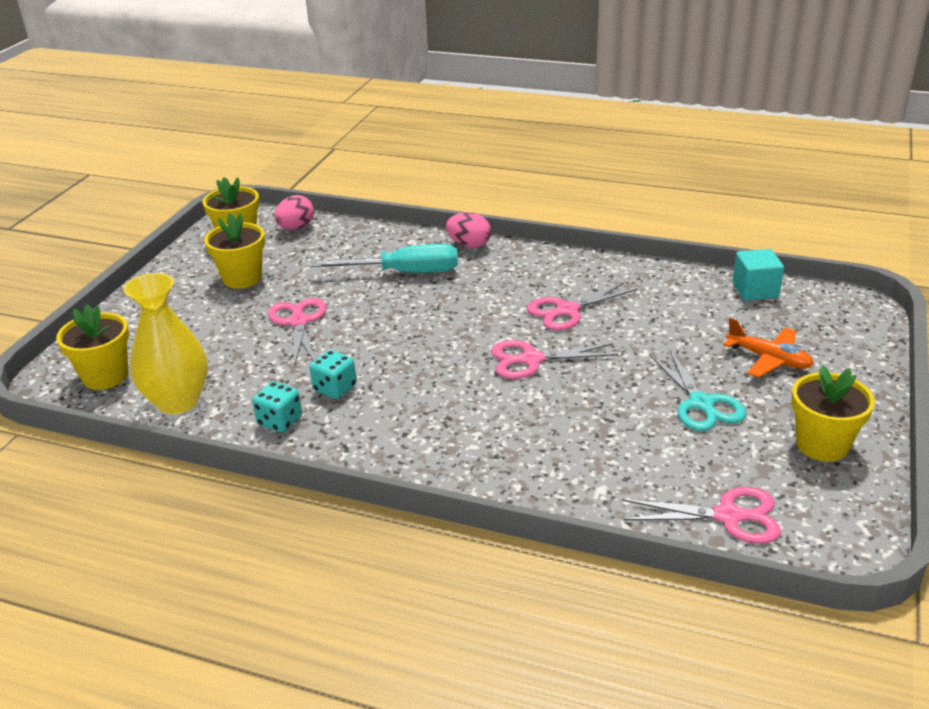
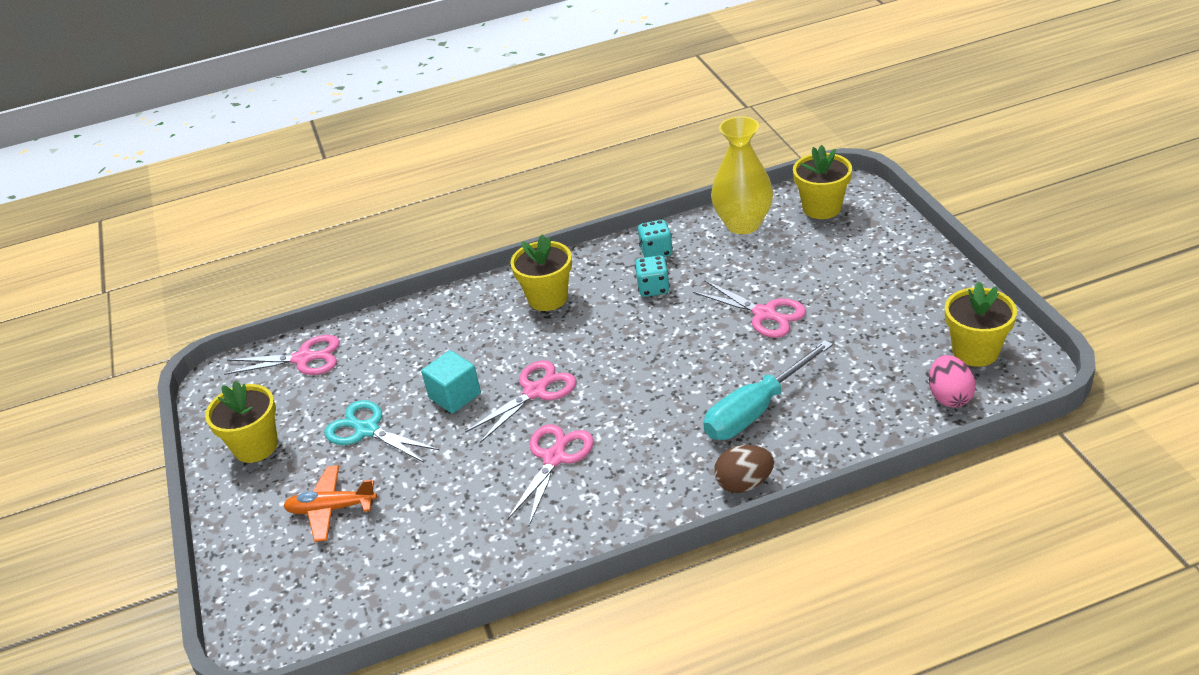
camera: 145 degrees right, 5 degrees up
(242, 278) = (885, 319): yellow flower pot -> yellow flower pot (548, 298)
(469, 245) = (744, 484): pink egg -> brown egg
(728, 516) = (303, 359): pink scissors -> pink scissors turned 150 degrees counterclockwise
(755, 290) = (387, 600): turquoise cube -> turquoise cube (455, 396)

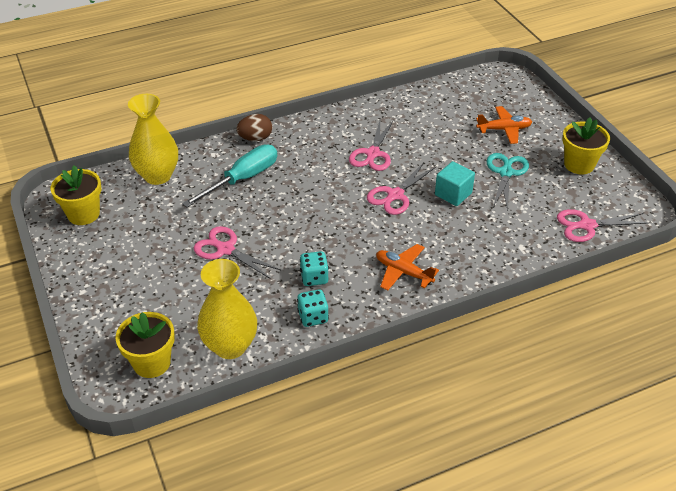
camera: 170 degrees right, 5 degrees up
(367, 430) = (506, 173): turquoise scissors -> turquoise scissors turned 105 degrees counterclockwise
(548, 298) = (403, 272): yellow flower pot -> orange plane
(889, 412) = (157, 176): none -> yellow vase
(949, 397) = (115, 184): pink egg -> none

